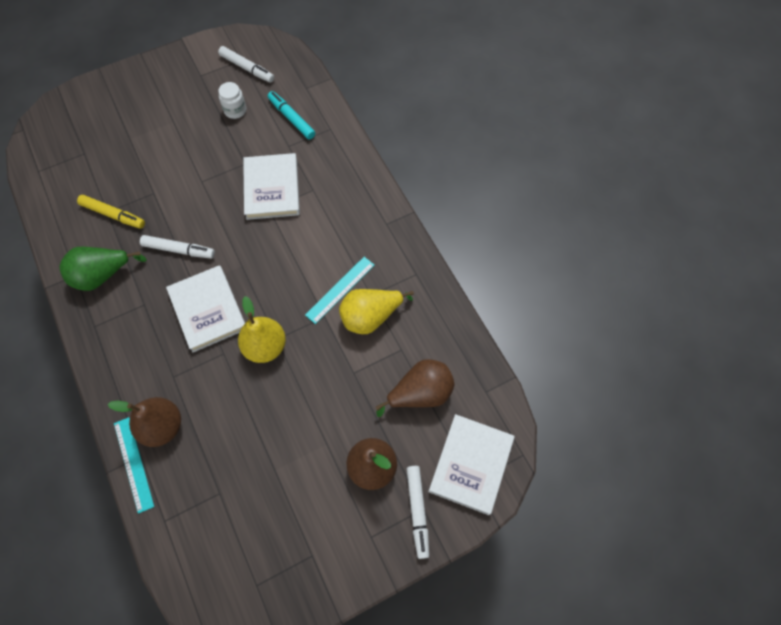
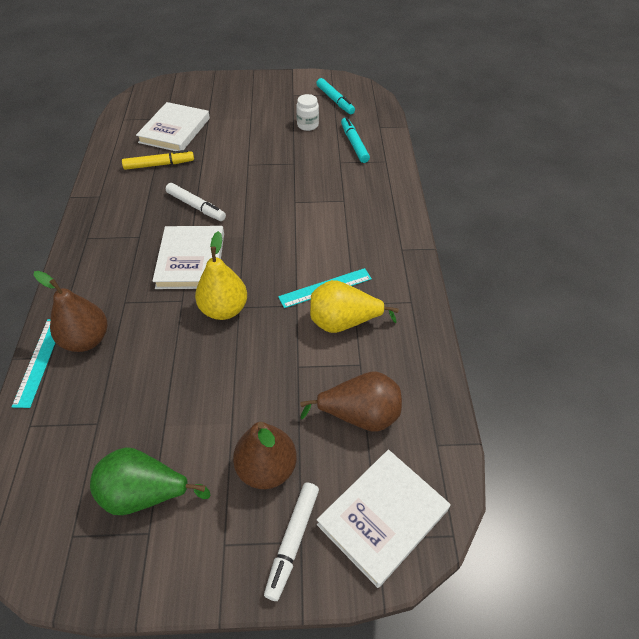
camera: 25 degrees right, 15 degrees down
(102, 275) = (120, 203): green pear -> green pear (145, 494)
(113, 215) = (159, 165): yellow marker -> yellow marker turned 60 degrees counterclockwise
(247, 68) = (335, 100): white marker -> turquoise marker
(272, 188) = (306, 188): white book -> white book (175, 130)

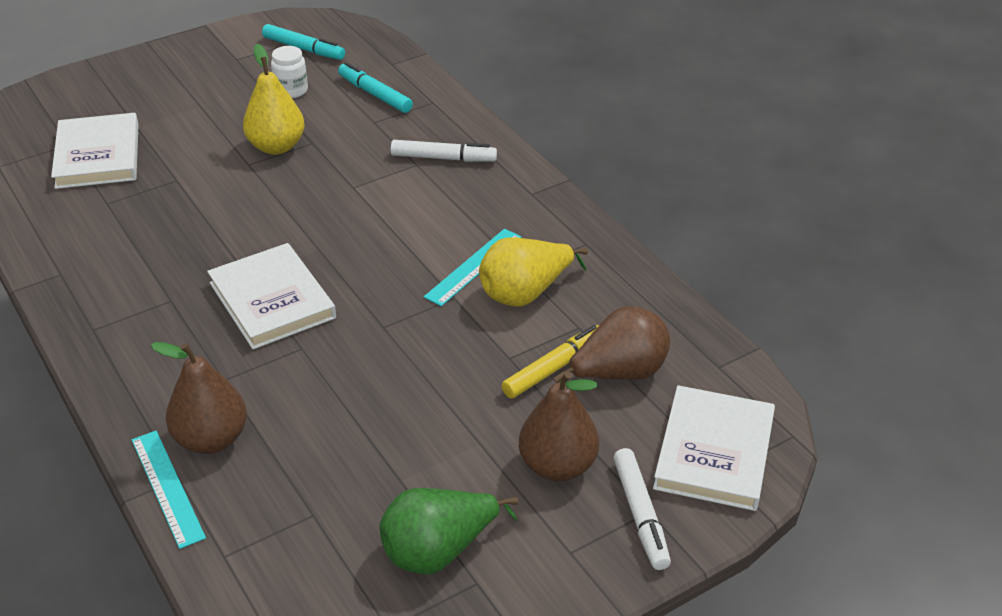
camera: 30 degrees left, 10 degrees down
(159, 165) = (116, 206): yellow marker -> yellow marker (554, 368)
(196, 206) = (221, 238): white marker -> white marker (443, 158)
(224, 309) = (367, 336): yellow pear -> yellow pear (276, 146)

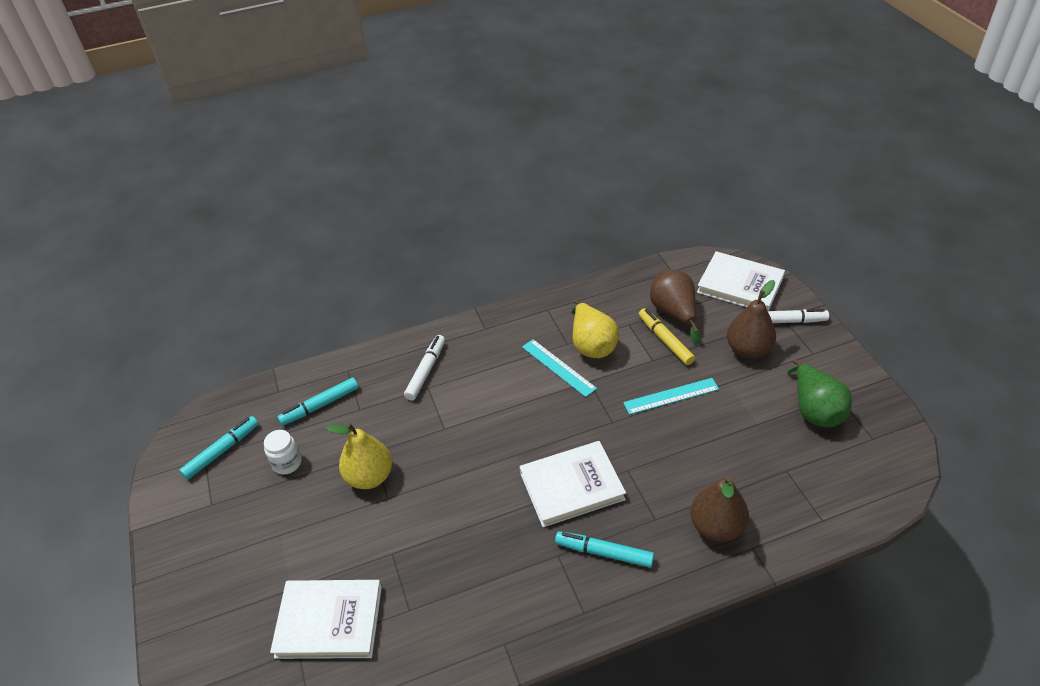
camera: 75 degrees left, 5 degrees up
(167, 487) = (762, 554): turquoise ruler -> turquoise ruler (671, 396)
(173, 337) = (604, 552): none -> turquoise marker

